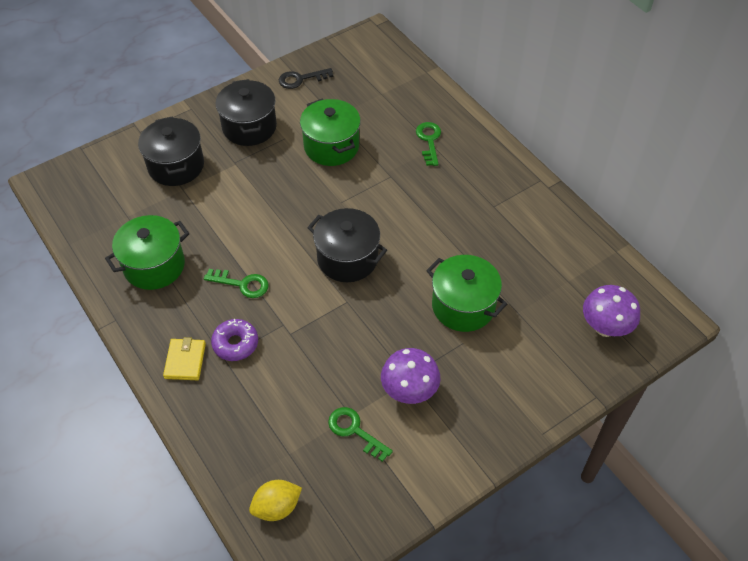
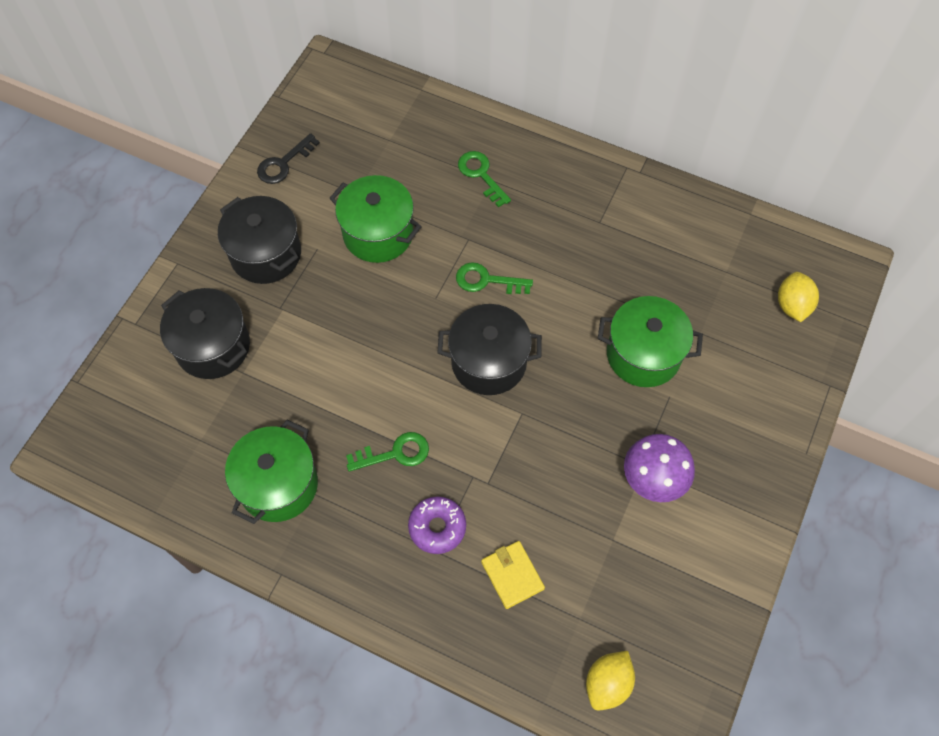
camera: 30 degrees left, 10 degrees up
(185, 361) = (396, 578): yellow wallet -> yellow wallet (512, 575)
(355, 431) = (628, 554): green key -> green key (487, 280)
(605, 327) = (792, 305): purple mushroom -> yellow lemon

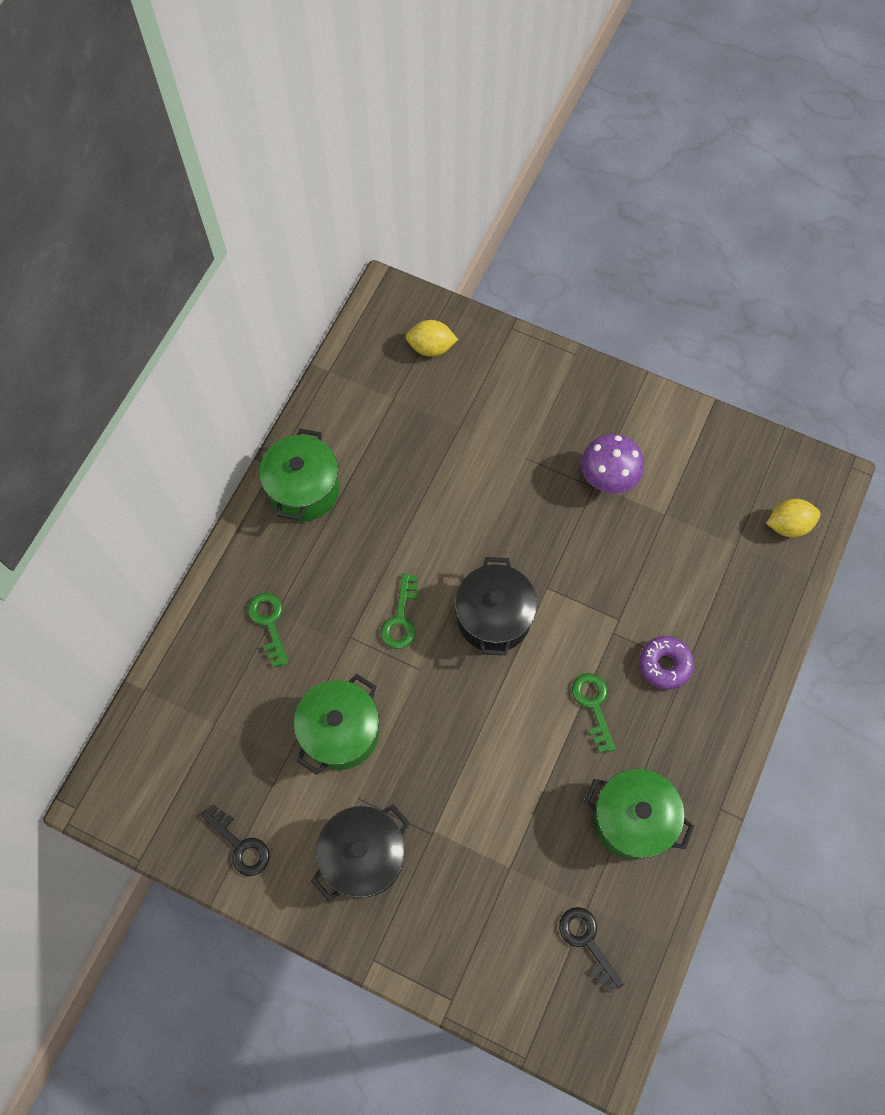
camera: 90 degrees left, 5 degrees up
(168, 437) = (587, 942): none -> black key
(213, 346) = (479, 904): black pot -> none
(481, 175) = (269, 623): green key -> green key turned 105 degrees clockwise
(512, 575) = (704, 599): yellow wallet -> none
(607, 683) = (788, 525): yellow lemon -> yellow lemon turned 45 degrees counterclockwise
(643, 354) = (483, 477): green pot -> green pot (304, 489)

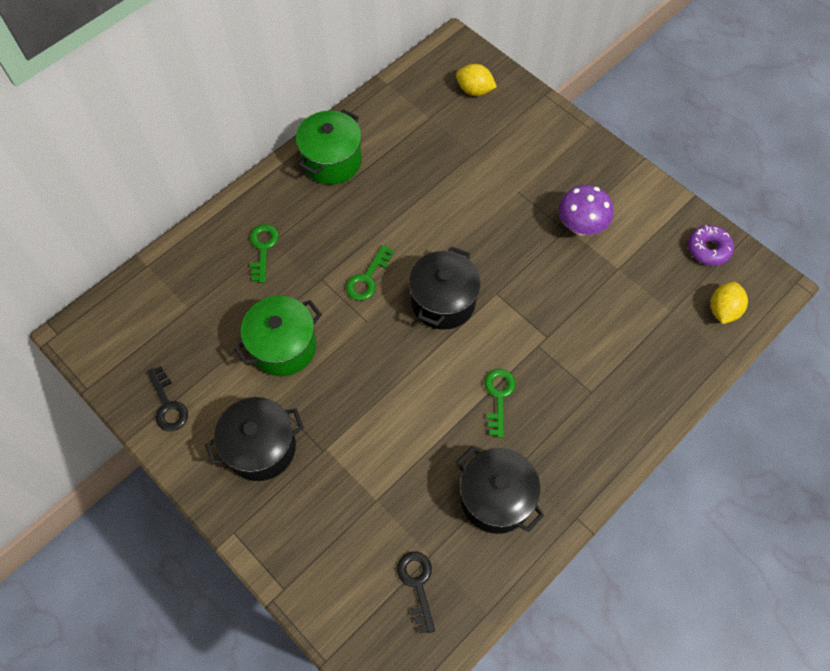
camera: 20 degrees right, 5 degrees down
(631, 819) = (496, 498): green pot -> black pot
(664, 664) = (572, 385): purple donut -> purple donut (708, 249)
(788, 525) = (723, 310): yellow lemon -> yellow lemon turned 75 degrees counterclockwise

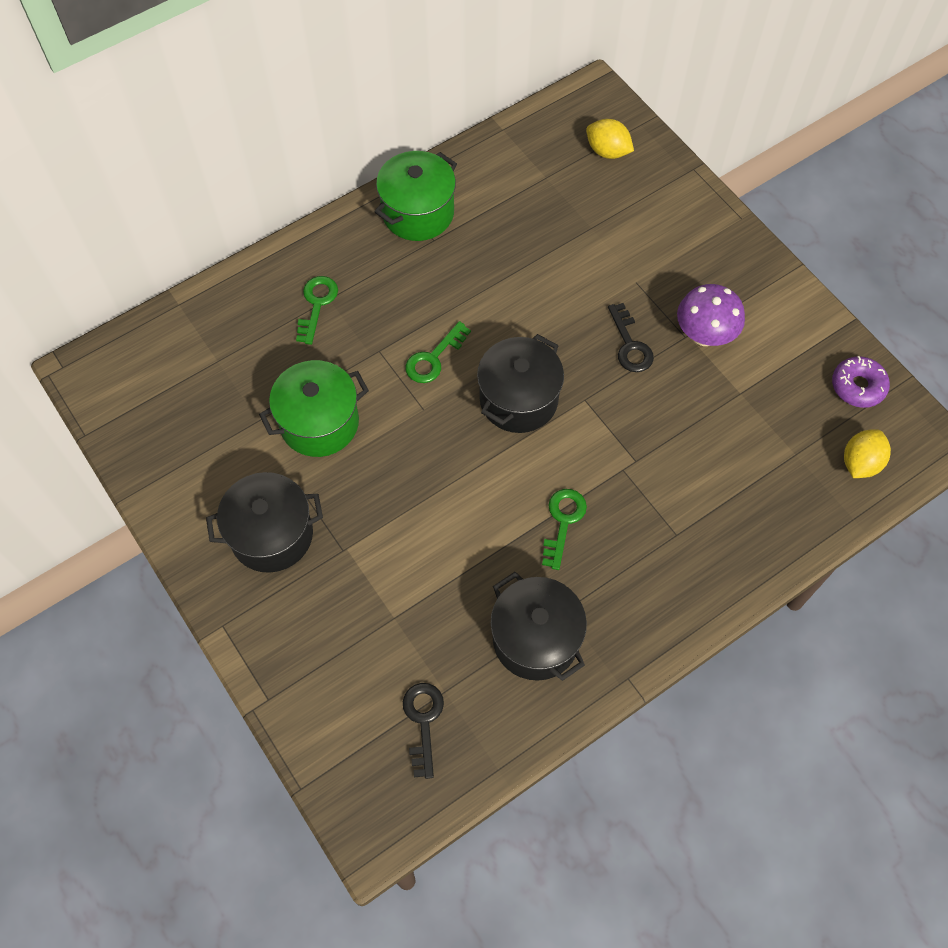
camera: 10 degrees right, 0 degrees up
(168, 404) = (174, 468): black key -> black key (630, 344)

